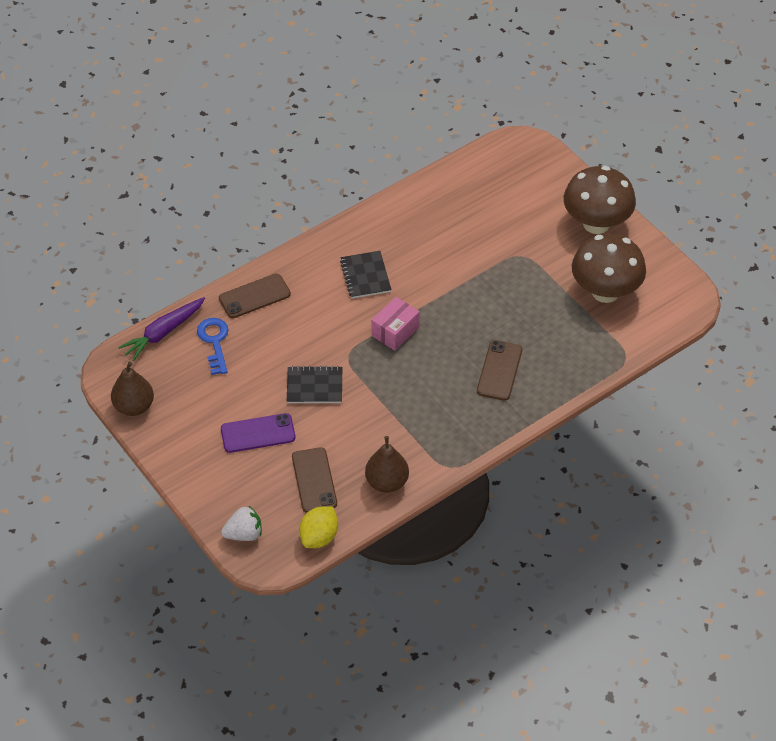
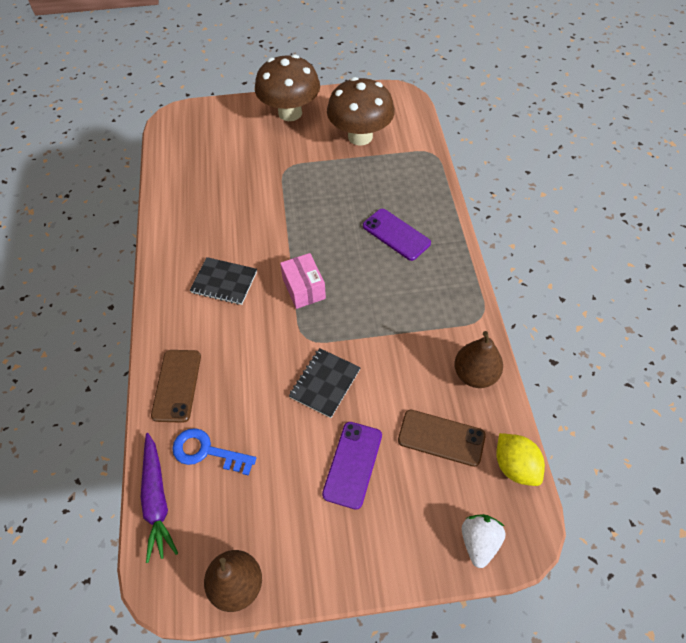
camera: 60 degrees left, 5 degrees up
(499, 370) = (396, 234): brown phone -> purple phone

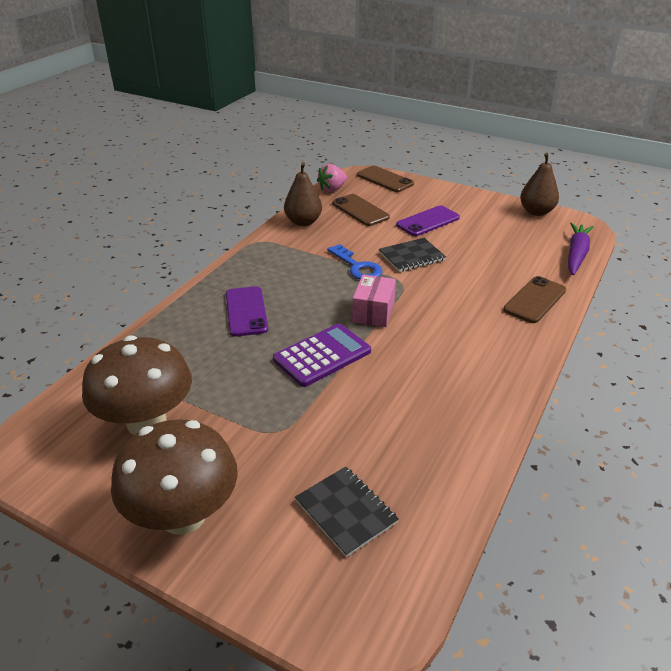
camera: 145 degrees left, 20 degrees down
(207, 451) = (527, 260): blue key -> blue key (357, 267)
(224, 282) = (446, 349): black notebook -> black notebook (346, 512)
(306, 229) = (322, 355): none -> purple calculator
(479, 542) = (385, 179): white strawberry -> brown phone
(515, 466) = (332, 189): yellow lemon -> pink strawberry

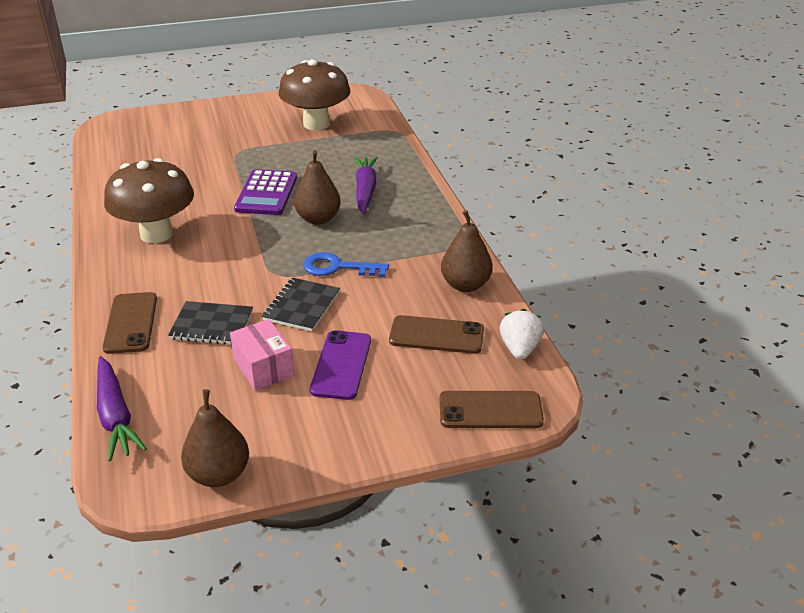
camera: 135 degrees right, 0 degrees up
(183, 515) = (238, 112): brown mushroom -> brown mushroom (156, 234)
(246, 311) = (365, 190): purple phone -> purple carrot
(317, 307) = (318, 219): none -> brown pear
(332, 189) = (519, 349): pink strawberry -> white strawberry
(346, 512) = (158, 144): black notebook -> black notebook (212, 325)
(373, 312) = (269, 237): pink box -> pink box (263, 368)

